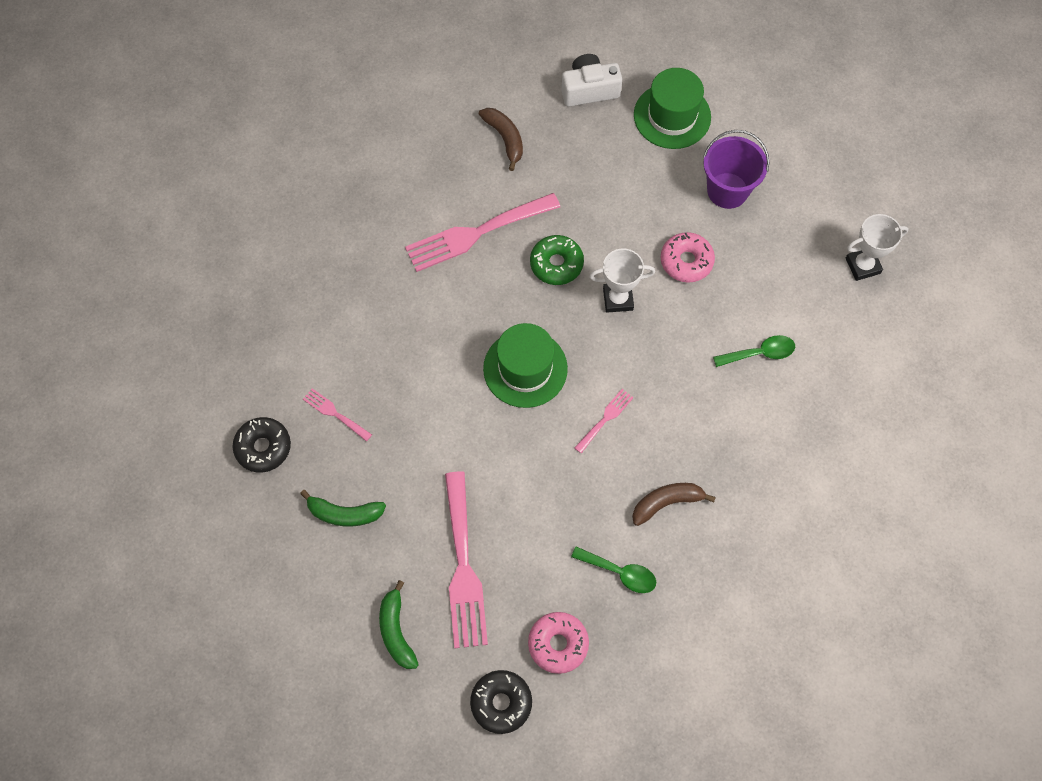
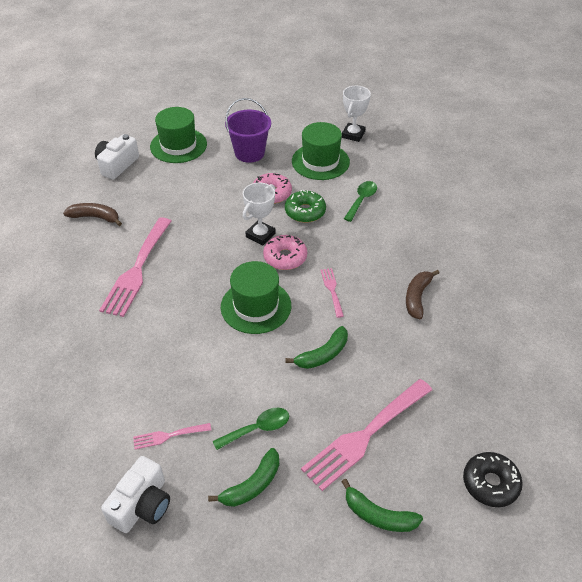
camera: 50 degrees left, 20 degrees down
(263, 447) = (142, 505): black donut -> white camera
(463, 567) = (365, 436): pink fork -> pink fork turned 105 degrees clockwise
(520, 469) = (323, 354): none -> green banana
(556, 264) = (204, 247): green donut -> green donut (305, 212)
(558, 644) = (470, 418): pink donut -> pink donut (285, 257)
(620, 572) = (445, 350): green spoon -> green spoon (257, 429)
(782, 268) = (320, 161): none -> green hat

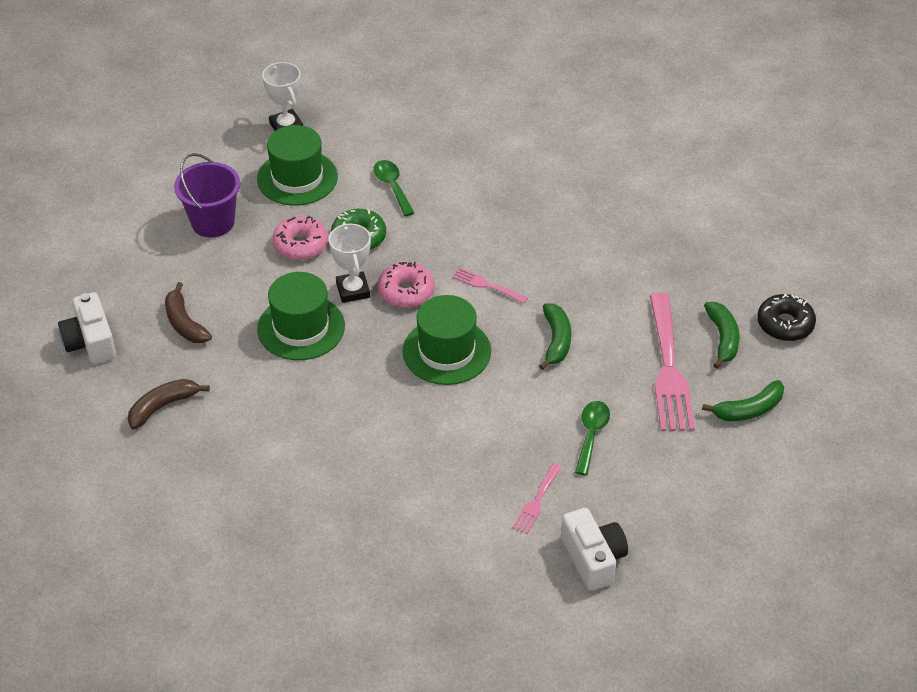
camera: 50 degrees left, 0 degrees up
(137, 270) = (292, 414): pink fork -> none
(178, 145) = (123, 271): green hat -> green hat (301, 328)
(252, 485) = (645, 472): green banana -> green banana (722, 338)
(417, 297) = (560, 235): brown banana -> brown banana (185, 323)

